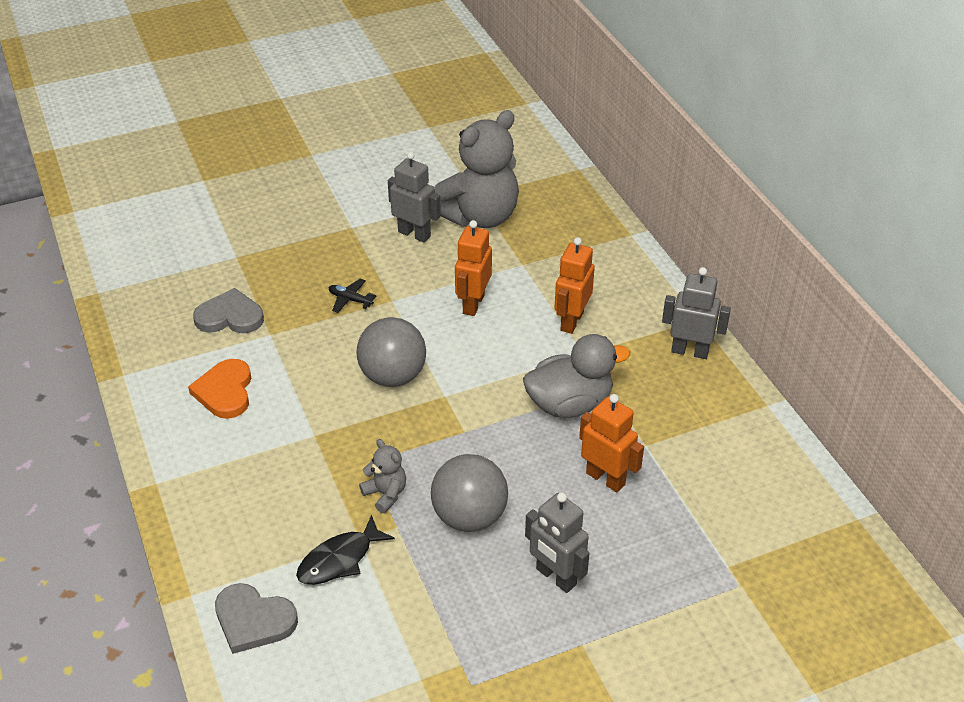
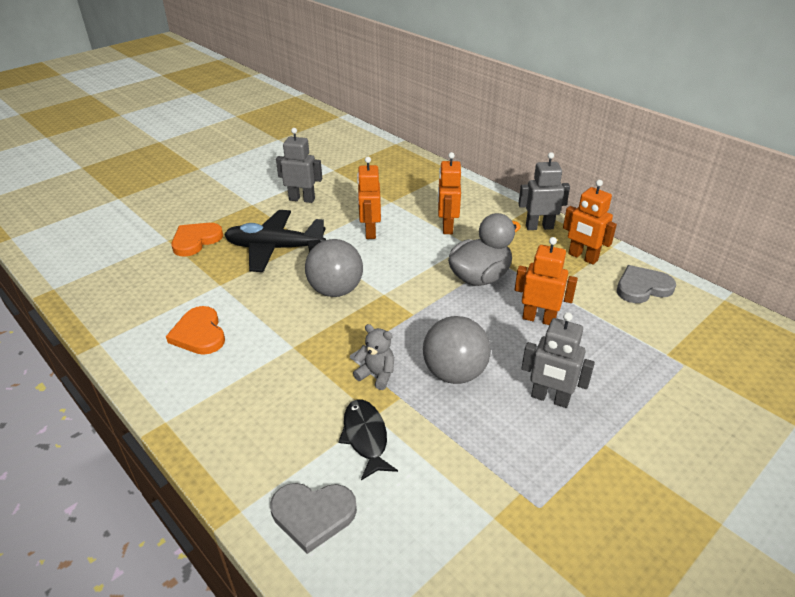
camera: 20 degrees left, 5 degrees down
(230, 316) = (180, 280): grey heart -> grey heart (642, 287)
(267, 265) = (196, 240): none -> orange heart
(340, 559) = (366, 437): black fish -> black fish turned 135 degrees clockwise
(350, 300) = (274, 248): black plane -> black plane, size x2.46
(480, 217) = (344, 180): grey teddy bear -> none
(716, 410) = (582, 257): none -> orange robot

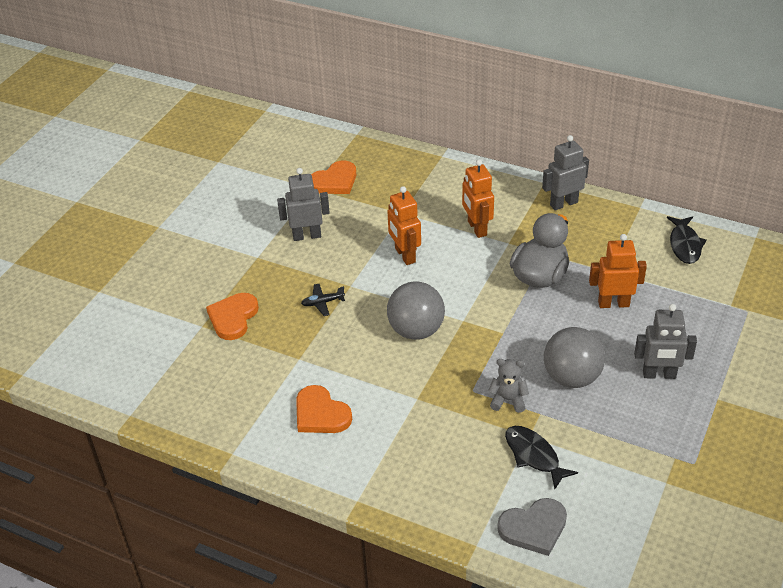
camera: 20 degrees left, 5 degrees up
(274, 248) = (322, 302): black plane -> black plane, size x0.41
(354, 169) = (334, 181): none -> orange heart
(582, 257) = (619, 227): orange robot -> none
(642, 287) = (684, 245): grey heart -> black fish

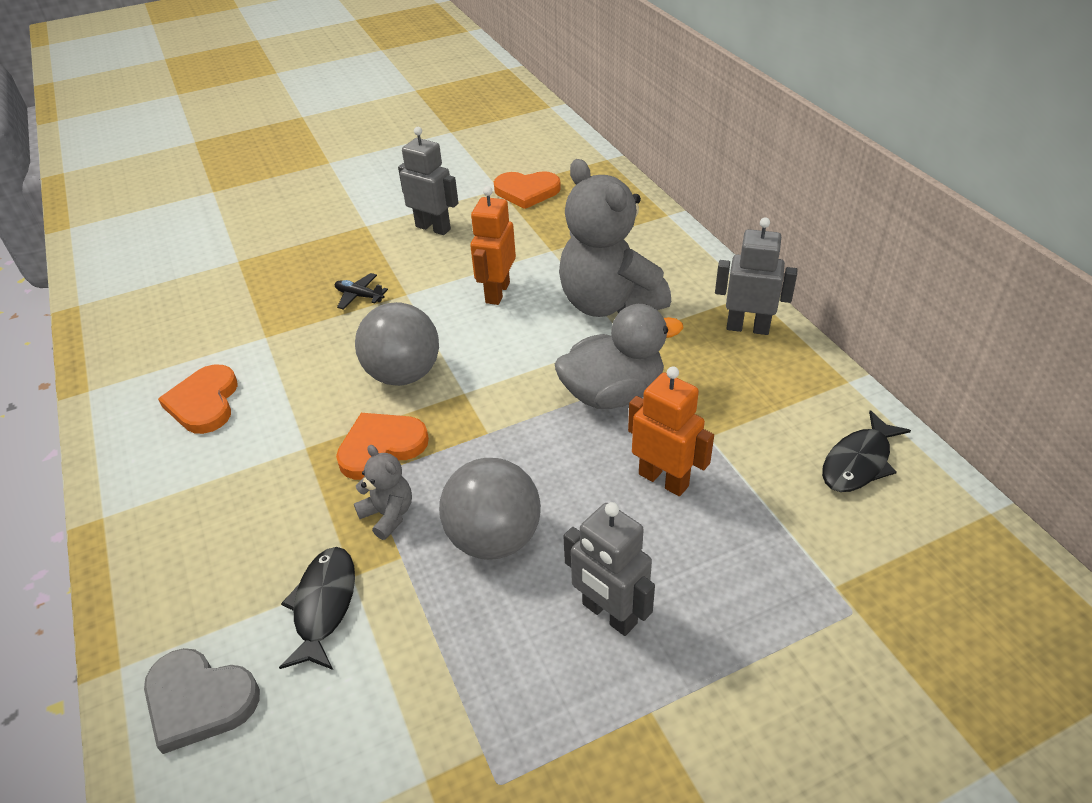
camera: 40 degrees right, 0 degrees up
(233, 318) = (270, 267): orange heart -> orange heart (381, 447)
(476, 228) = (609, 304): orange robot -> grey teddy bear

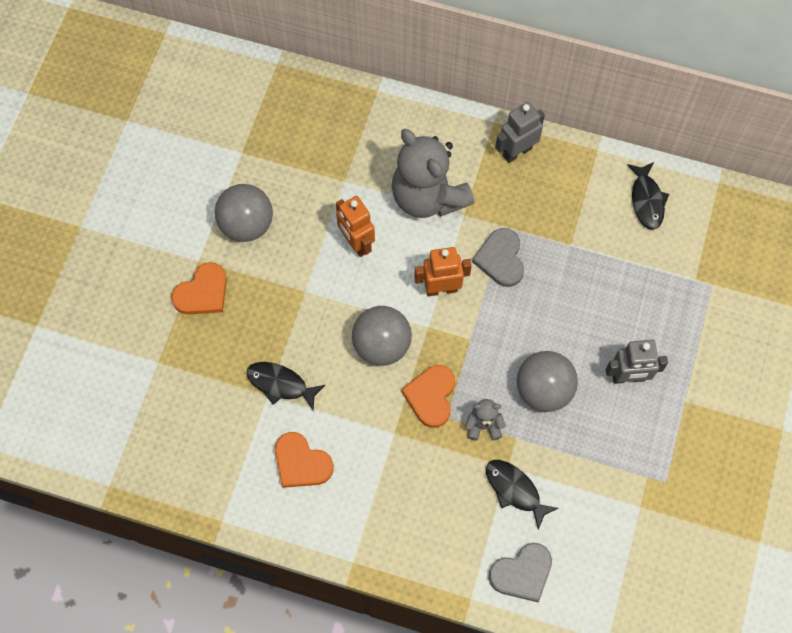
camera: 50 degrees left, 25 degrees up
(286, 338) = (281, 384): none -> black fish
(359, 296) = (279, 318): black plane -> none
(433, 228) = (247, 225): grey robot -> grey ball
(527, 191) = (264, 140): orange heart -> orange heart (202, 292)
(609, 304) = (428, 197): grey teddy bear -> grey teddy bear turned 45 degrees clockwise
(613, 394) = (500, 259): grey duck -> grey heart
(663, 480) = (578, 289): orange robot -> orange robot (441, 289)

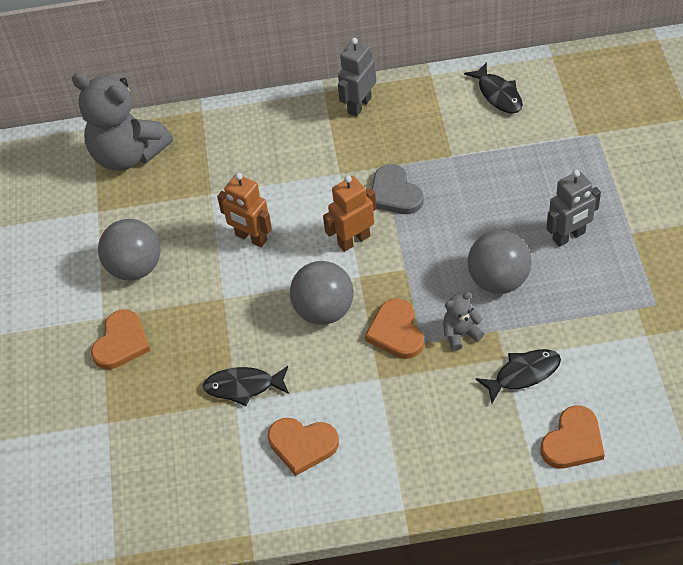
camera: 20 degrees left, 15 degrees down
(428, 197) = (298, 173): grey teddy bear -> grey teddy bear (128, 154)
(515, 490) = (523, 374): black fish -> black fish turned 135 degrees clockwise
(522, 573) = (573, 441): grey heart -> orange heart

